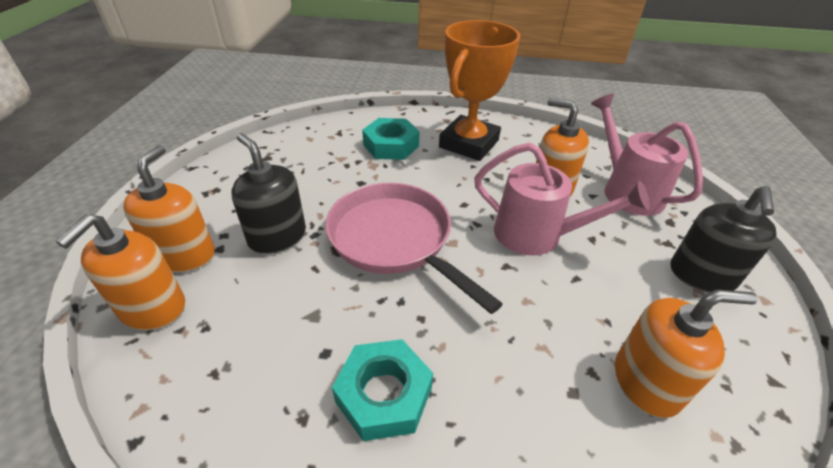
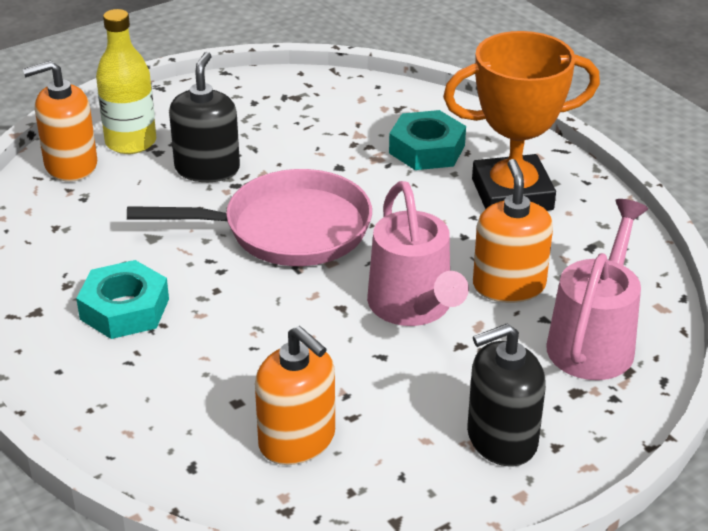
camera: 50 degrees right, 5 degrees down
(184, 255) = (131, 142): orange soap dispenser -> yellow bottle
(395, 240) = (287, 229): pink pan -> pink pan turned 75 degrees clockwise

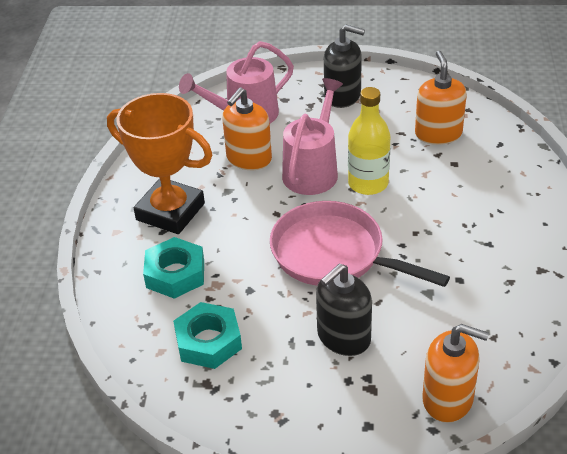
camera: 140 degrees left, 5 degrees up
(124, 309) = (482, 245): turquoise nut -> turquoise nut (208, 341)
(131, 142) = (382, 401): yellow bottle -> yellow bottle (368, 183)

